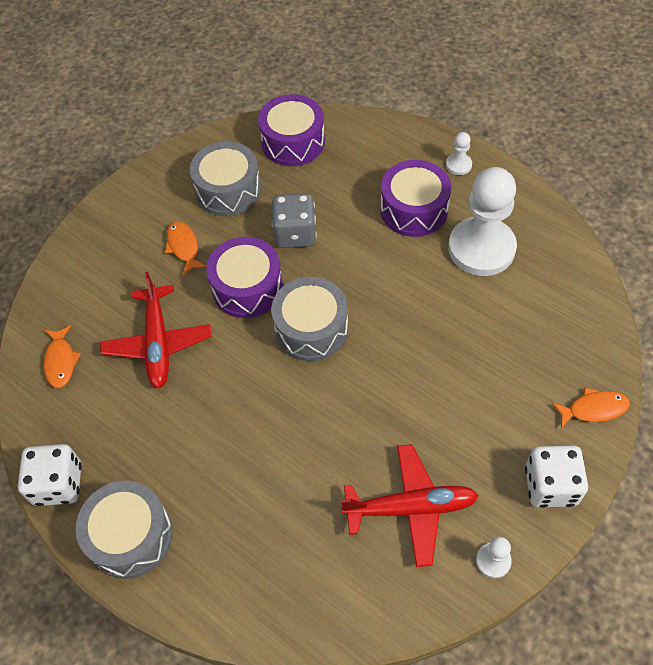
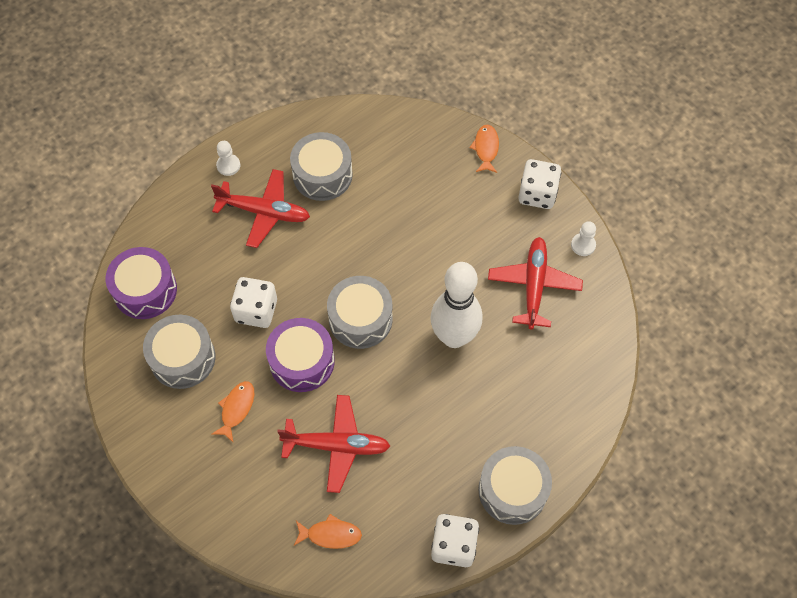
camera: 80 degrees left, 5 degrees up
(183, 247) = (236, 409): orange fish -> orange fish turned 120 degrees clockwise
(295, 234) = (256, 311): grey dice -> white dice
(314, 429) = (454, 337): none -> white bowling pin
(414, 209) = (264, 212): purple drum -> red plane
(481, 248) = (322, 175): white pawn -> grey drum

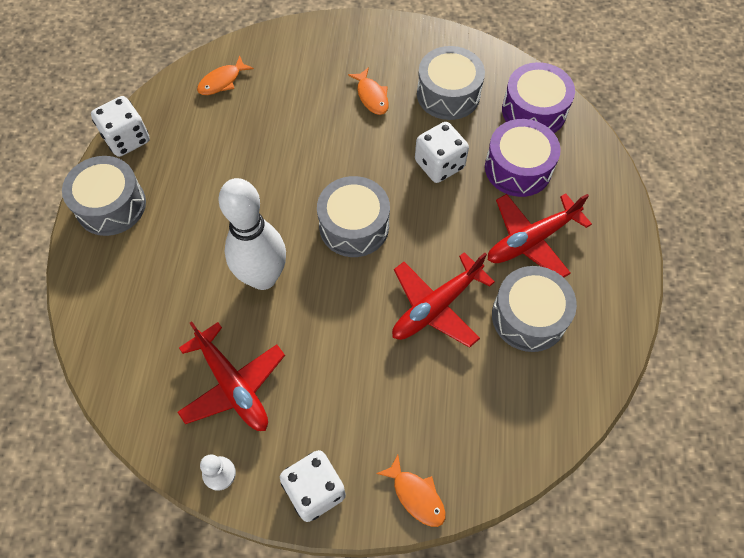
camera: 135 degrees right, 0 degrees up
(228, 165) = (611, 251): white pawn -> none
(302, 361) = (363, 160): purple drum -> purple drum (518, 168)
(337, 446) = (274, 130): red plane -> red plane (436, 306)

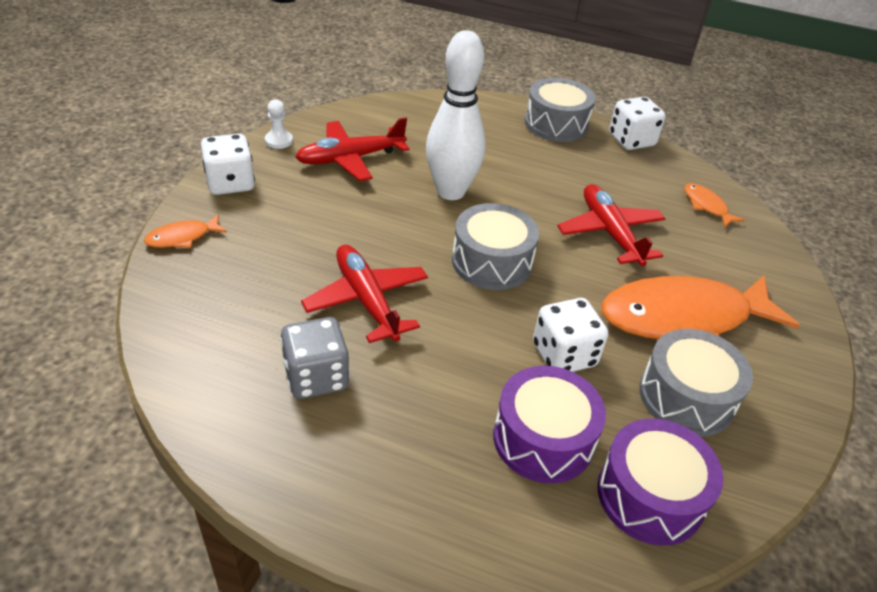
camera: 100 degrees right, 20 degrees down
(371, 96) = (683, 318): orange fish -> orange fish, size x2.37
(529, 316) = (316, 377): grey drum -> grey dice
(531, 240) = (422, 415): red plane -> red plane (610, 233)

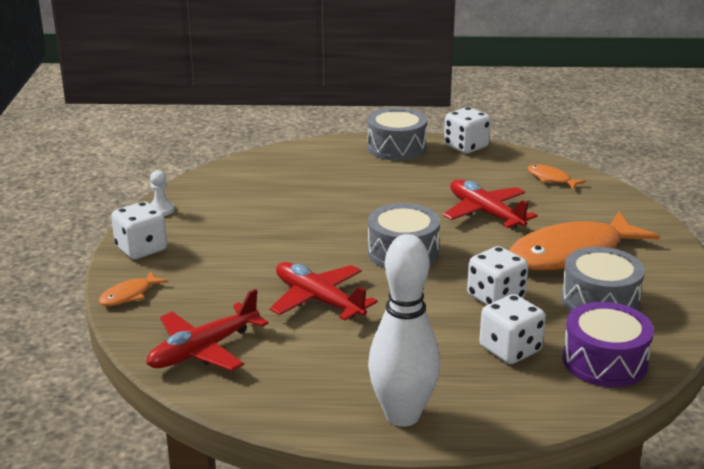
camera: 15 degrees left, 15 degrees down
(316, 377) = (312, 356): grey dice -> none
(350, 158) = (235, 209): red plane -> red plane (203, 350)
(451, 191) = (338, 214): white bowling pin -> white bowling pin (402, 415)
(543, 439) = (510, 349): purple drum -> white dice

